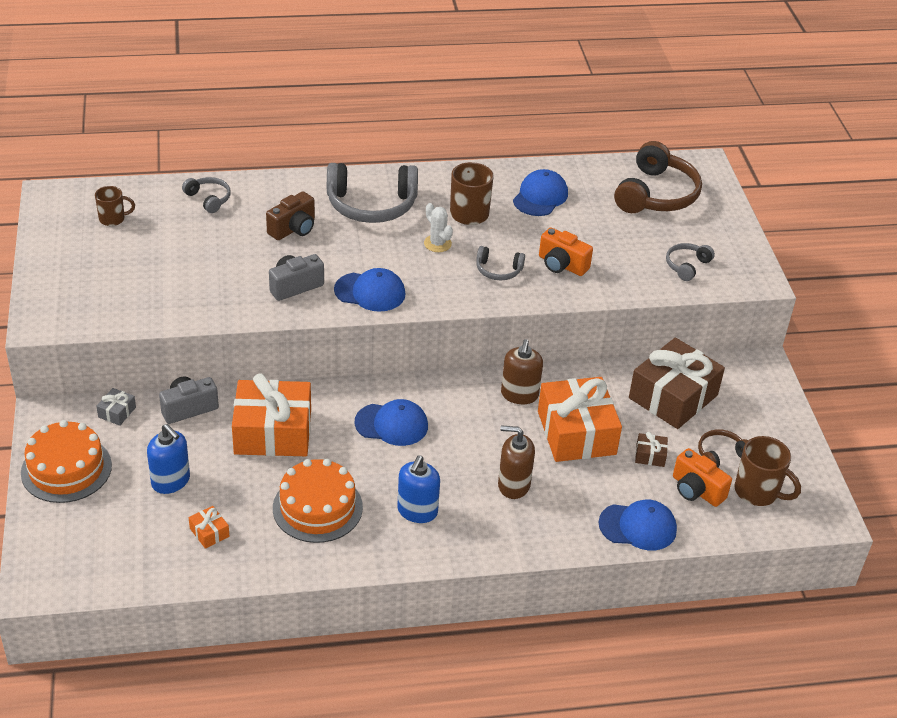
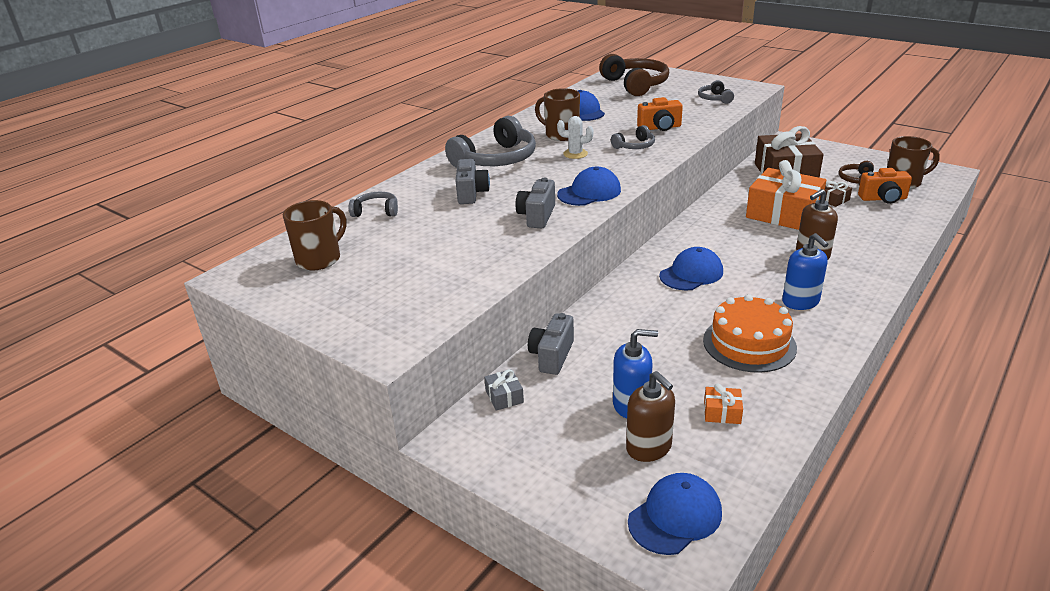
camera: 40 degrees left, 10 degrees down
(66, 469) = (539, 462): orange cake -> none
(113, 219) = (320, 259): brown mug -> brown mug, size x1.59
(273, 432) = (634, 327): orange gift -> none
(293, 229) = (471, 193): brown camera -> grey camera
(519, 394) = (721, 217): brown soap dispenser -> brown soap dispenser (649, 448)
(638, 526) = (900, 229): blue cap -> blue cap (675, 516)

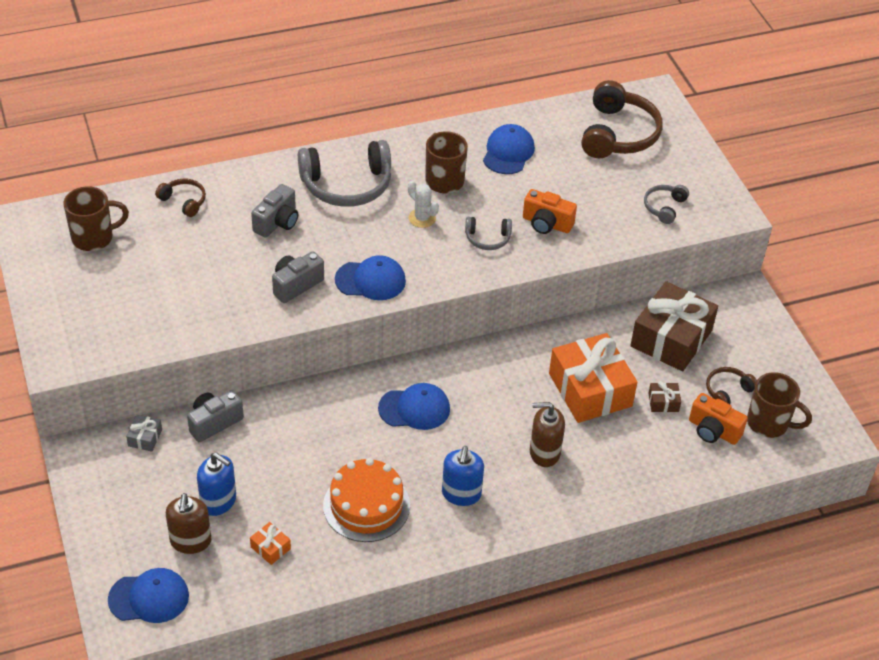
camera: 30 degrees right, 15 degrees up
(376, 211) = (184, 201): grey headphones -> brown headphones

